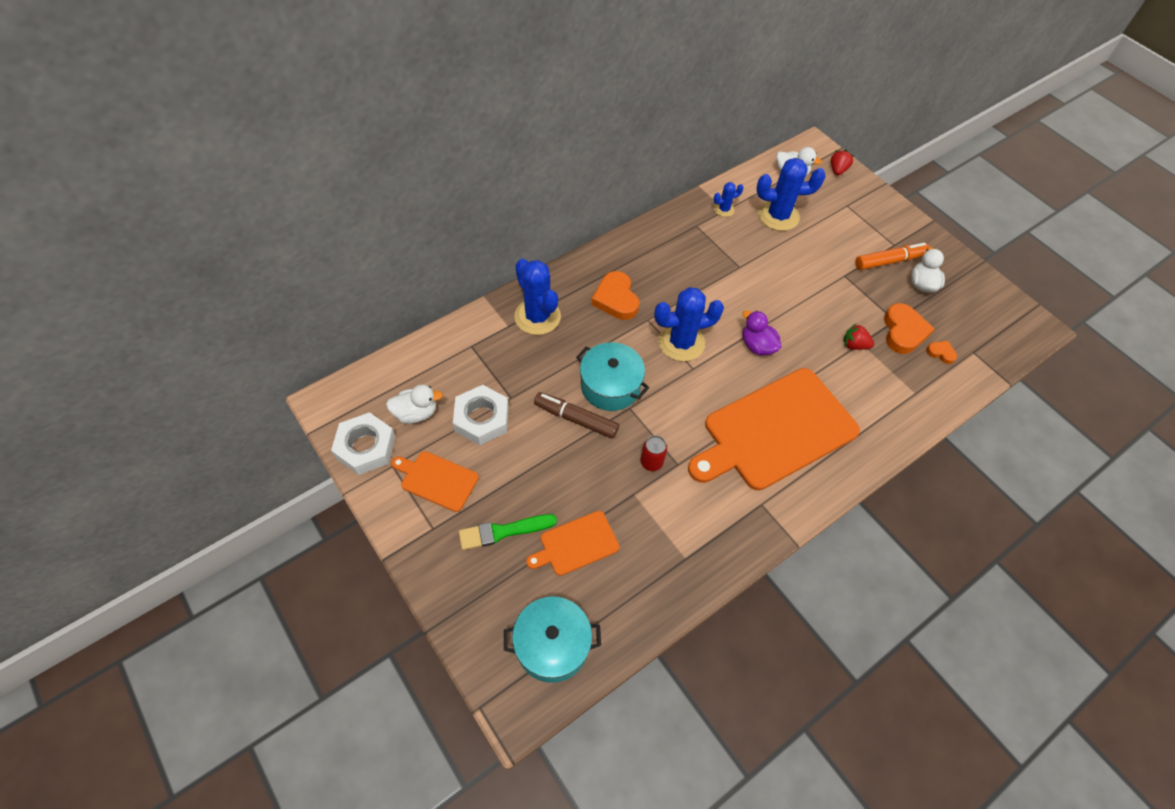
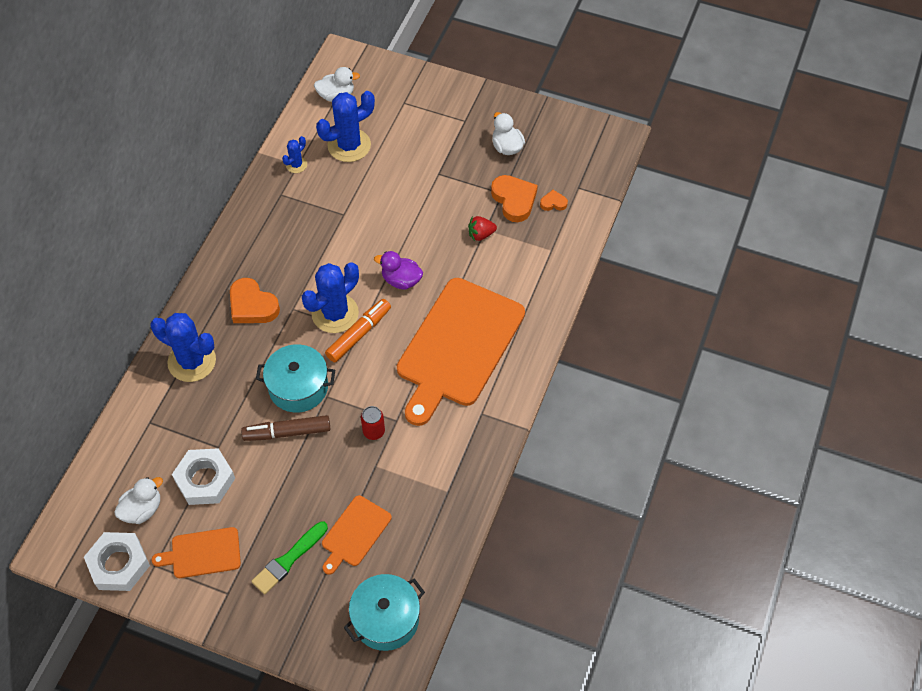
camera: 30 degrees left, 0 degrees up
(837, 170) = (376, 70): red strawberry -> none
(889, 261) = (468, 139): orange marker -> orange marker (358, 334)

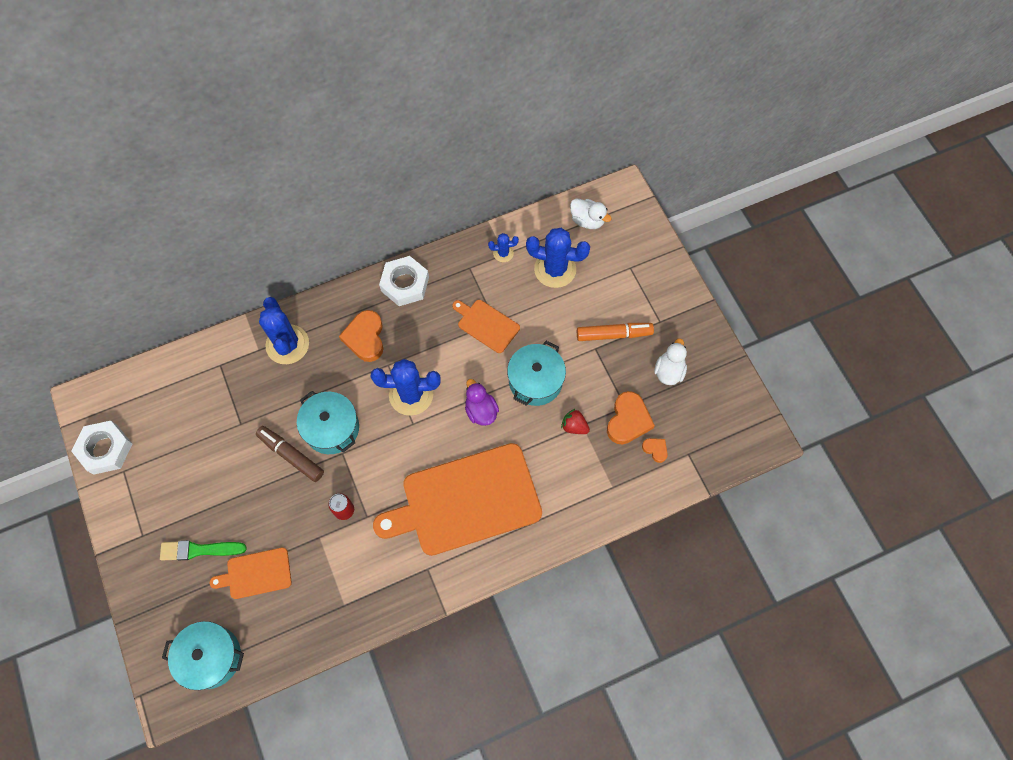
camera: 45 degrees right, 10 degrees up
(142, 509) = (155, 424): white duck -> none
(202, 553) = (156, 491): orange cutting board -> orange cutting board (486, 325)
(205, 480) = (209, 440): white nut -> white nut (405, 284)
(358, 334) = (410, 426): orange marker -> orange marker (613, 334)
(419, 228) = (535, 381): none -> turquoise pot

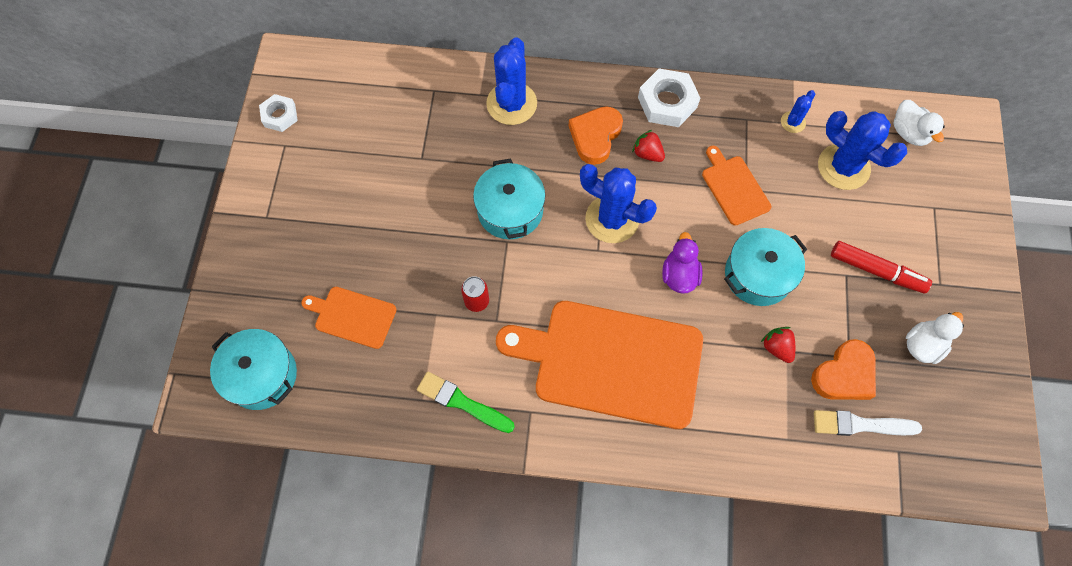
camera: 30 degrees right, 0 degrees up
(105, 449) = (280, 116): white nut -> white nut, size x0.63
(199, 550) = (311, 261): green brush -> green brush (462, 402)
(291, 455) = (454, 216): brown marker -> none
(411, 331) = (647, 154): none -> red strawberry
(503, 253) = (793, 122): blue cactus -> blue cactus turned 75 degrees counterclockwise
(613, 334) = (876, 270): orange marker -> red marker
(655, 449) = (860, 425): orange heart -> white brush

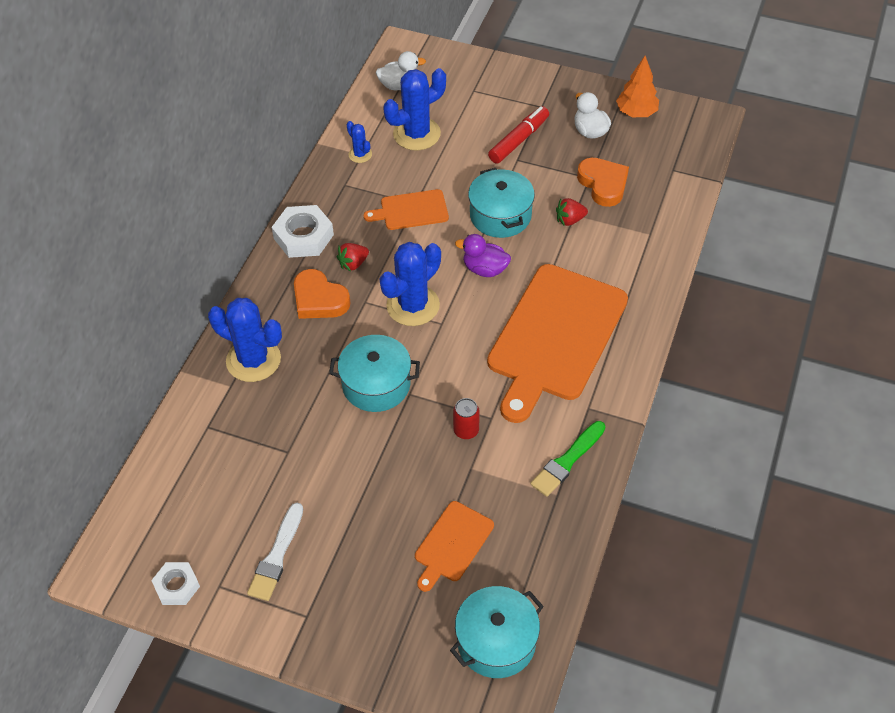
camera: 75 degrees left, 15 degrees down
(860, 425) = (647, 186): white brush -> white brush (276, 556)
(976, 393) = (636, 113): none -> orange tree

